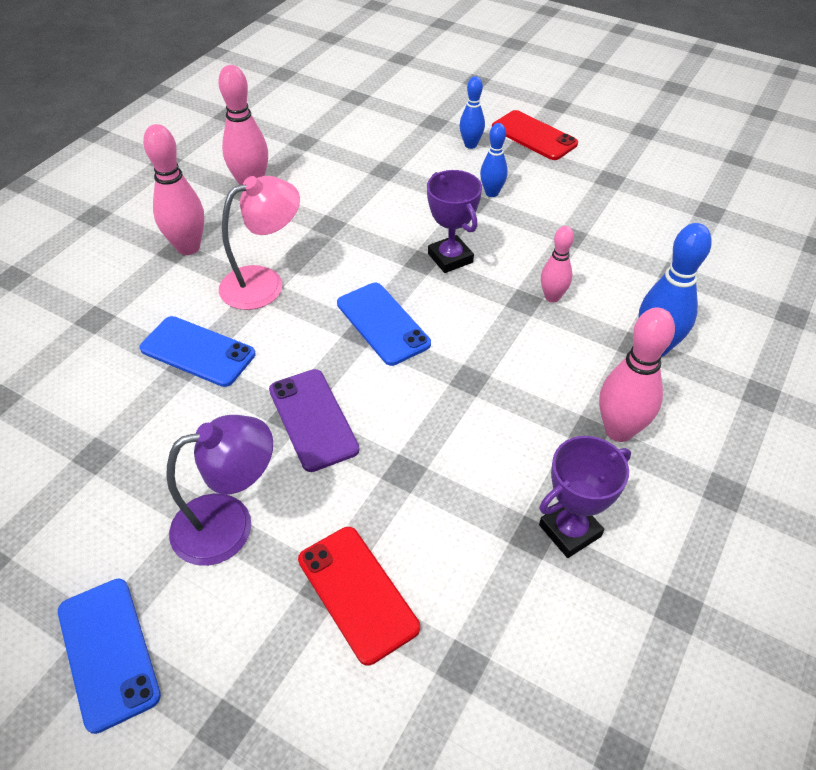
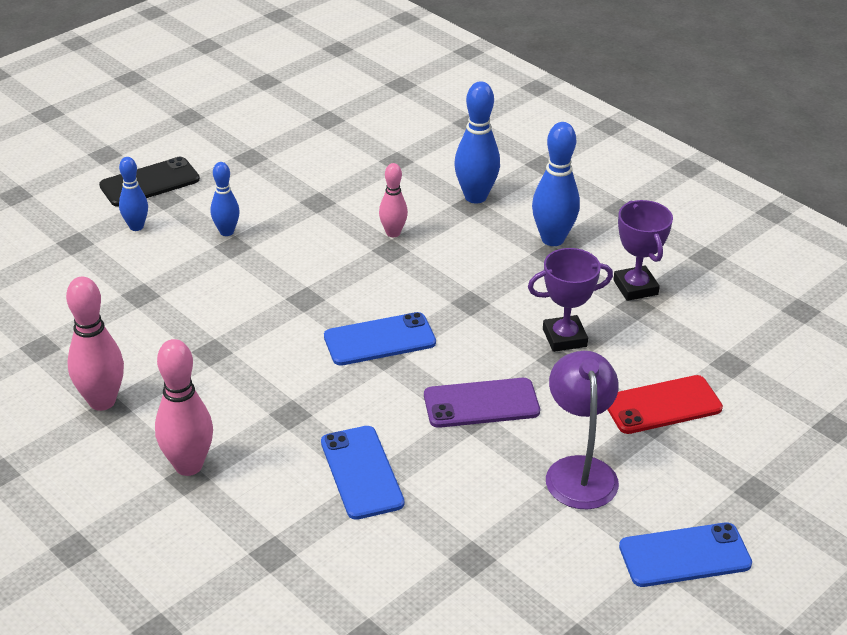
camera: 75 degrees left, 10 degrees down
(197, 351) = (362, 472): blue phone -> blue phone turned 60 degrees counterclockwise
(264, 283) = (281, 412): pink lamp -> none
(450, 258) = (310, 279): purple trophy -> purple trophy (564, 338)
(534, 136) = (150, 183): red phone -> black phone
(619, 430) = (552, 239): pink bowling pin -> blue bowling pin

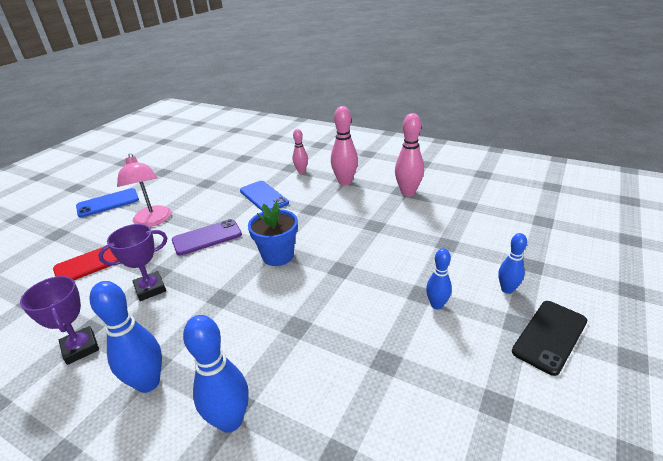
camera: 165 degrees right, 5 degrees down
(379, 340) = (278, 256): blue phone -> blue flower pot
(393, 233) = (300, 345): pink bowling pin -> pink bowling pin (301, 171)
(579, 470) = (153, 221): purple lamp -> pink lamp

